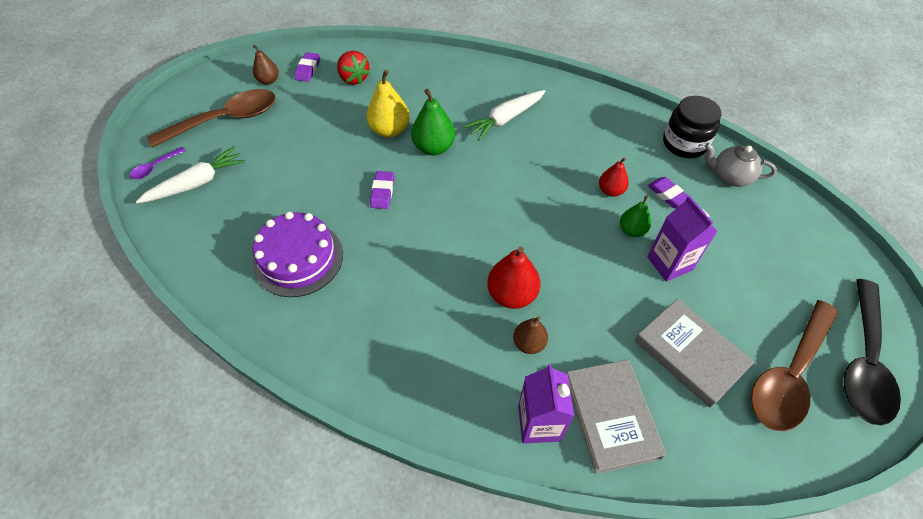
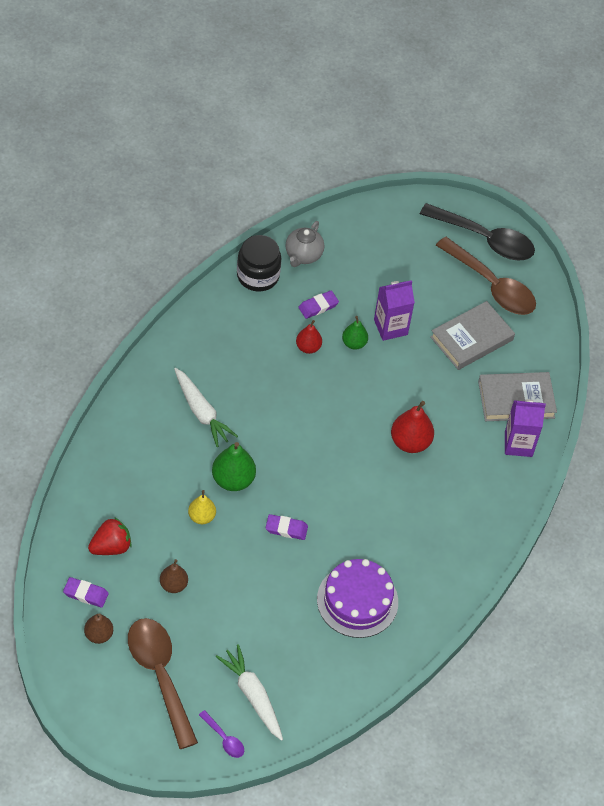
camera: 90 degrees left, 0 degrees up
(390, 130) = (201, 517): yellow pear -> yellow pear, size x0.63
(529, 343) = (455, 438): brown pear -> brown pear (173, 585)

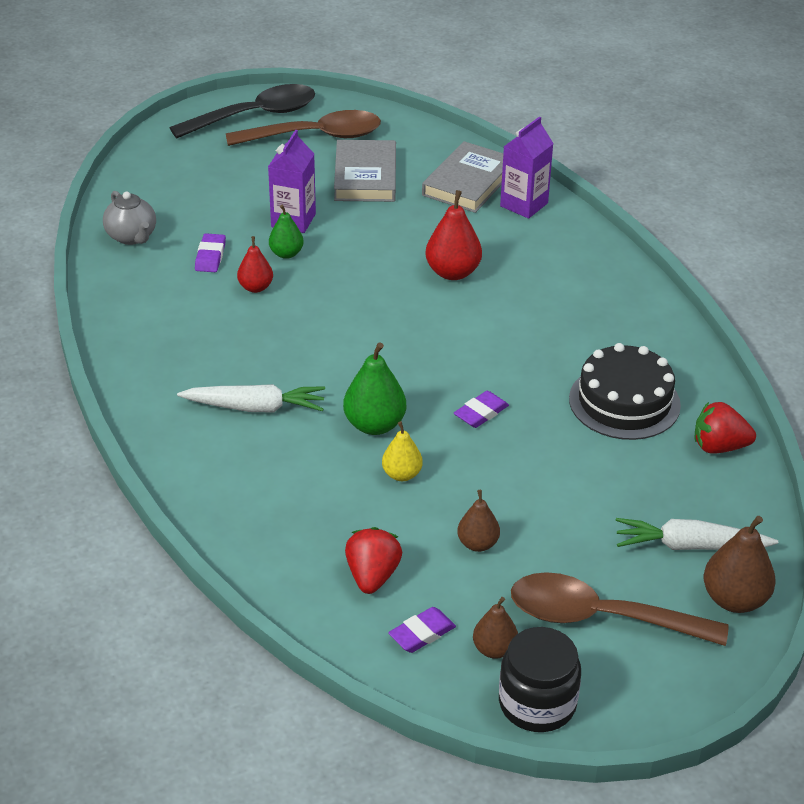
camera: 50 degrees left, 15 degrees down
(224, 739) = (734, 599): purple spoon -> brown pear
(258, 276) = (119, 280): black jar -> black jar (537, 703)
(355, 672) = (719, 447): none -> red strawberry
(357, 601) = (624, 402): purple cake -> black cake

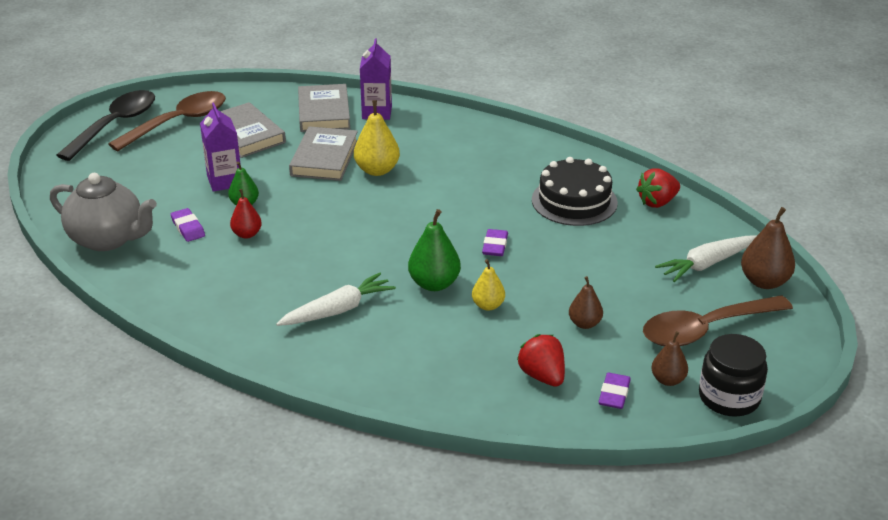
camera: 35 degrees left, 5 degrees down
(132, 237) = (108, 239): grey teapot -> grey teapot, size x1.62
(414, 236) = (324, 158): none -> grey book
(453, 272) = (377, 170): red pear -> yellow pear

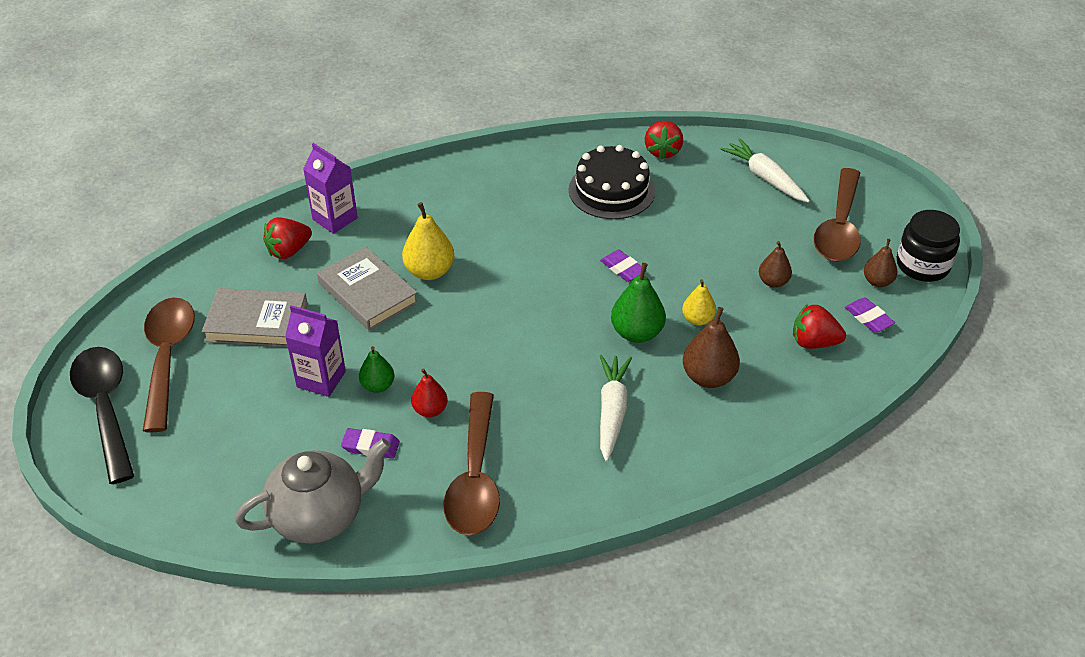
camera: 50 degrees left, 10 degrees up
(205, 282) = (475, 478): none -> brown spoon
(324, 112) = (289, 251): grey book -> red strawberry
(706, 264) = (765, 178): white carrot -> white carrot turned 135 degrees clockwise
(764, 282) = (813, 165): brown pear -> brown pear (708, 377)

